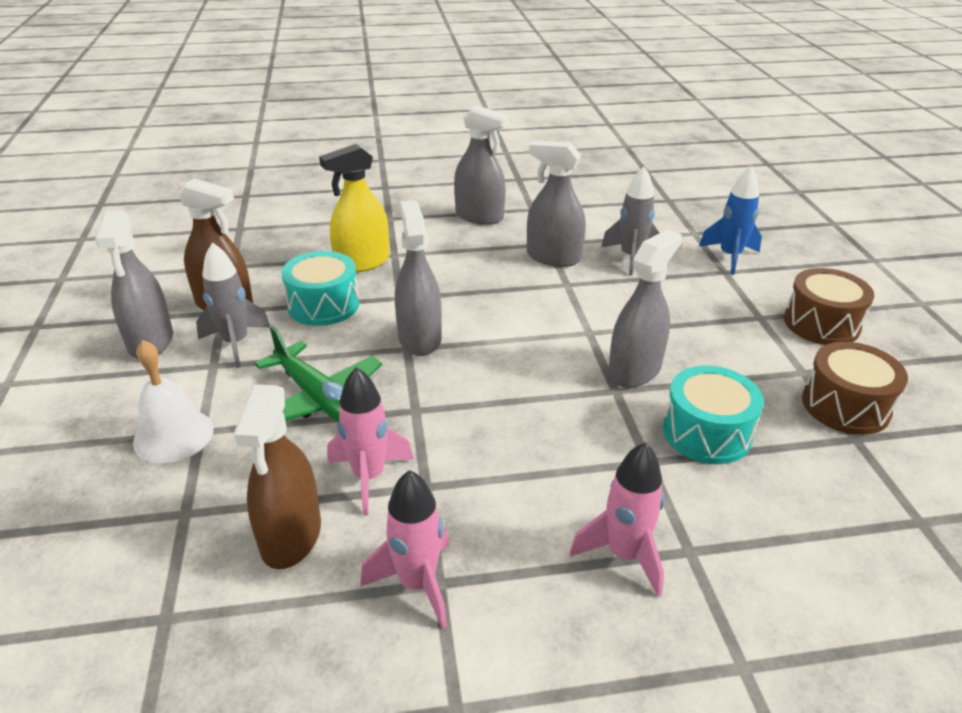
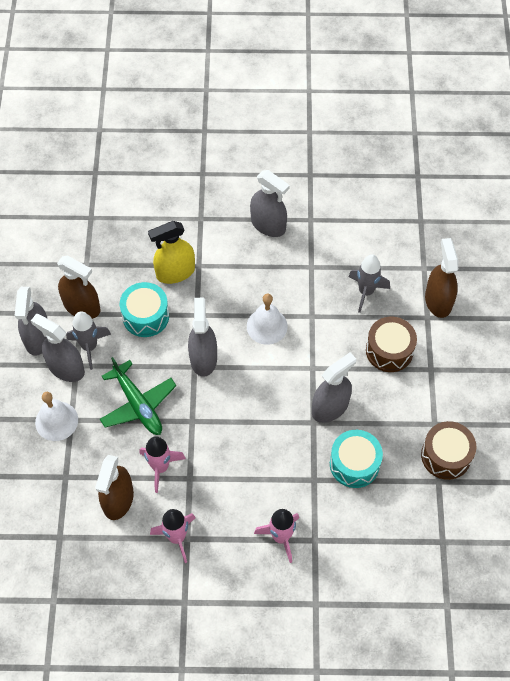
camera: 10 degrees right, 25 degrees up
(506, 298) = (267, 326): none -> white bell
(553, 257) = (310, 284): grey spray bottle -> grey spray bottle (66, 368)
(730, 257) = (438, 301): blue rocket -> brown spray bottle
(821, 324) = (468, 381): brown drum -> brown drum (389, 350)

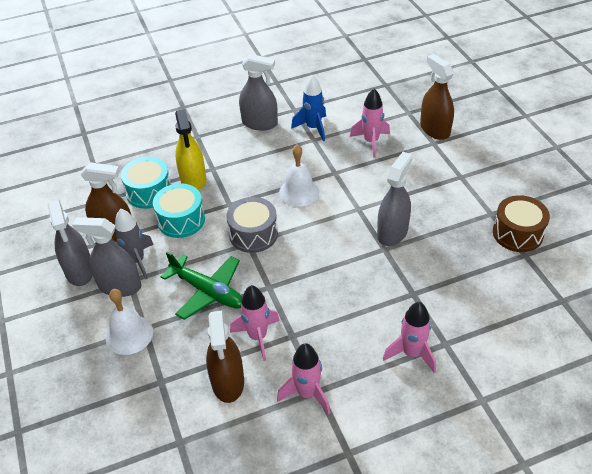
camera: 20 degrees left, 15 degrees down
(175, 272) = (193, 179): yellow spray bottle -> yellow spray bottle turned 60 degrees counterclockwise
(203, 358) = (253, 234): grey spray bottle -> grey drum
(318, 252) = (313, 128): none -> blue rocket
(354, 464) = (442, 268): turquoise drum -> turquoise drum (149, 192)
(366, 292) = (371, 142): grey rocket -> pink rocket
(389, 350) = (417, 175): brown drum -> none

